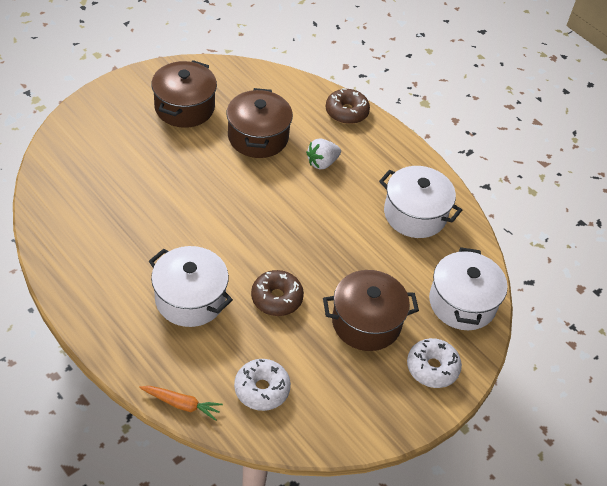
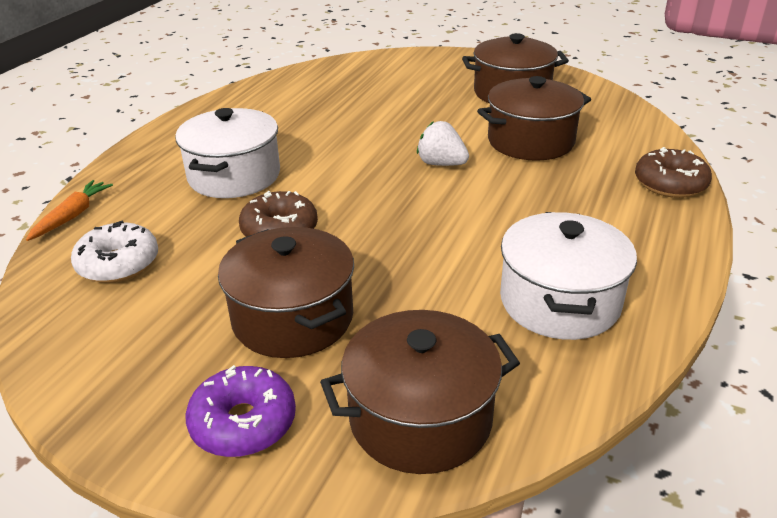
camera: 70 degrees right, 15 degrees down
(181, 404) = (72, 216): orange carrot -> orange carrot turned 150 degrees counterclockwise
(322, 163) = (551, 193): white strawberry -> white strawberry (441, 164)
(432, 368) = (243, 423): white donut -> purple donut
(462, 303) = (420, 418): white pot -> brown pot

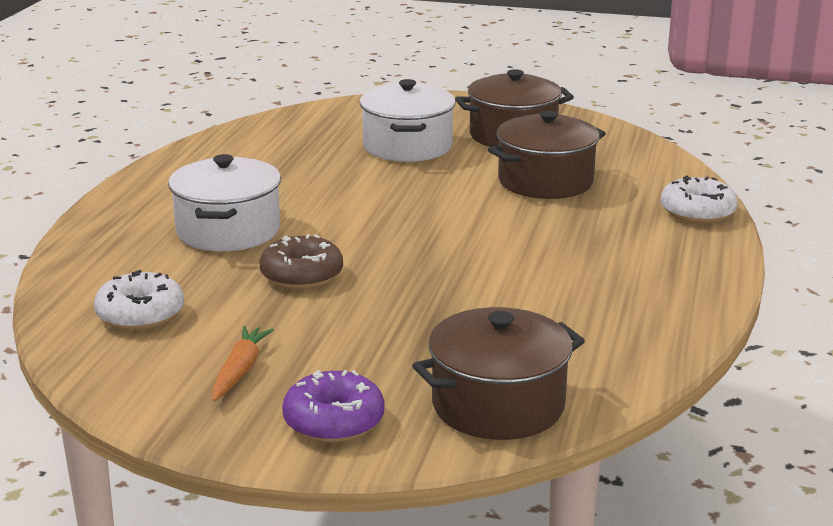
camera: 10 degrees left, 10 degrees down
(72, 216) = (62, 277): orange carrot -> orange carrot (240, 371)
(293, 318) = (347, 344): brown pot -> none
(441, 164) = (454, 207): white strawberry -> none
(559, 301) = (605, 314): white pot -> white pot (407, 146)
(670, 184) = (697, 212): brown donut -> white donut

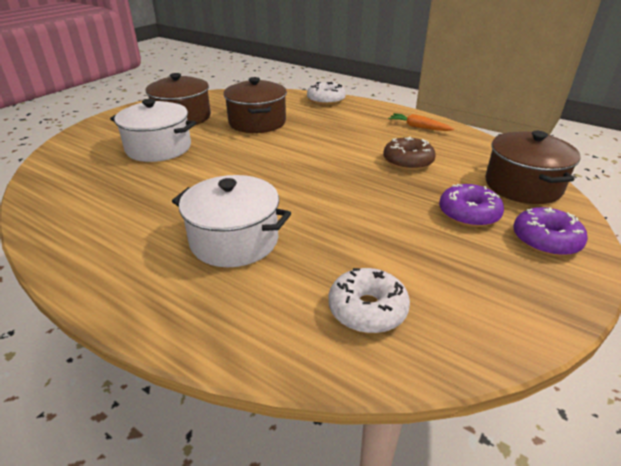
camera: 70 degrees left, 10 degrees up
(240, 371) = (475, 269): orange carrot -> orange carrot (419, 127)
(302, 275) = (335, 220): brown donut -> brown donut (408, 162)
(372, 361) = (468, 214): none -> purple donut

